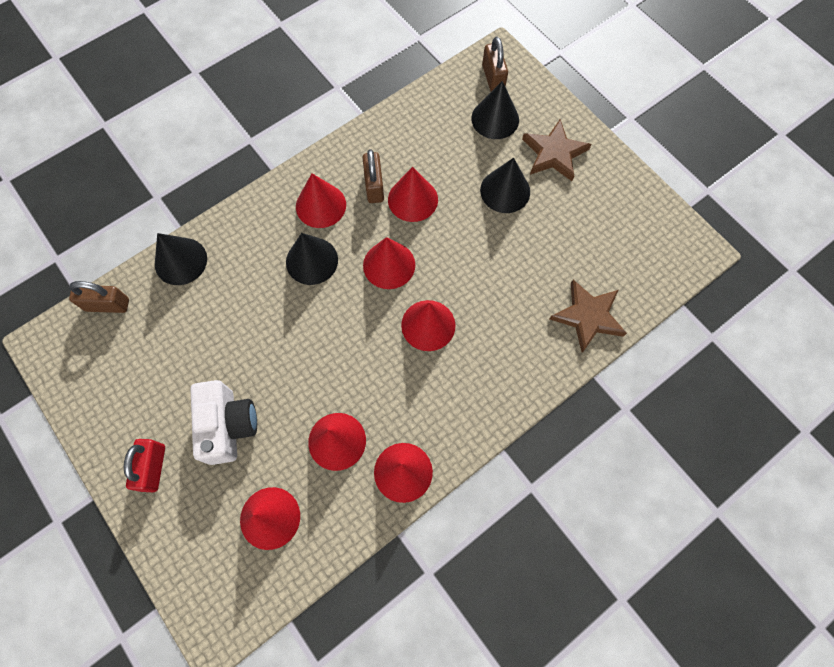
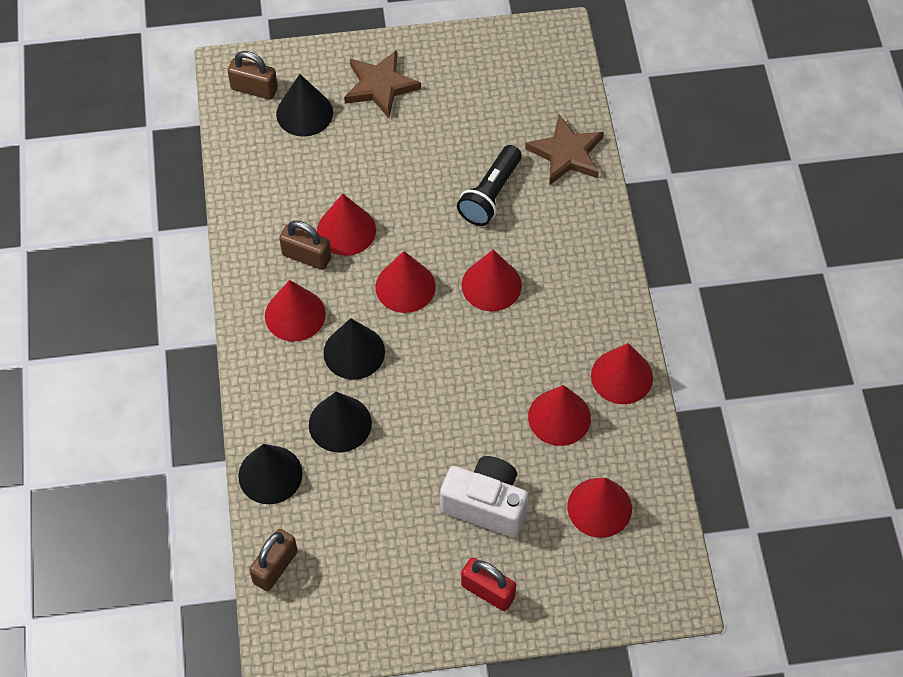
camera: 60 degrees left, 10 degrees down
(505, 191) = (392, 148): black cone -> black cone (340, 423)
(510, 281) = (490, 195): none -> black flashlight

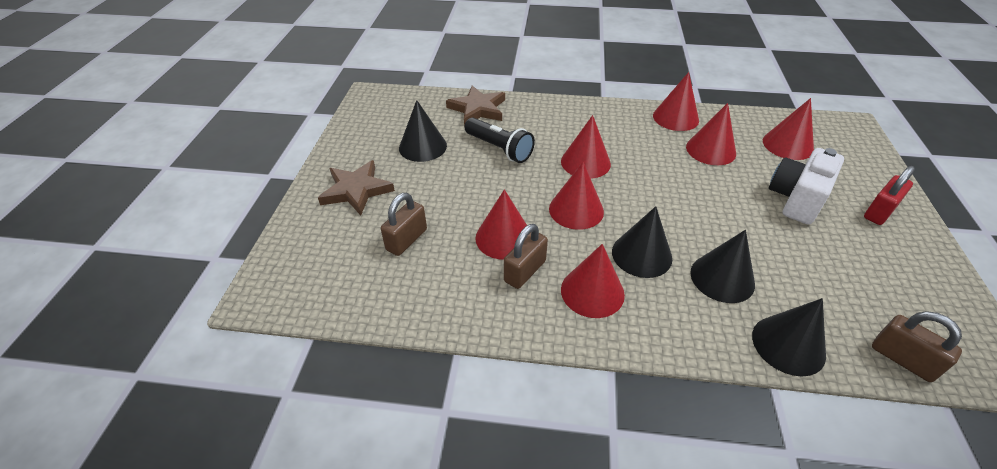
camera: 75 degrees left, 15 degrees down
(254, 89) = (299, 279): brown padlock -> brown padlock (406, 240)
(304, 113) = (354, 245): black cone -> black cone (422, 146)

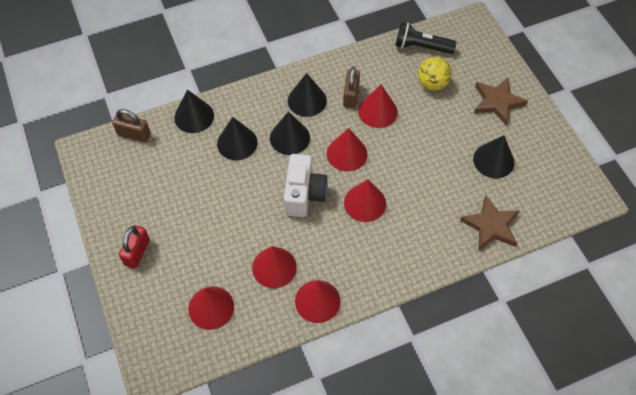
camera: 150 degrees right, 15 degrees up
(406, 240) = (432, 84): brown padlock -> yellow ball
(499, 149) = (437, 186): black flashlight -> black flashlight (421, 47)
(592, 292) = (307, 100): red cone -> black cone
(796, 199) = (198, 237): white camera -> white camera (304, 194)

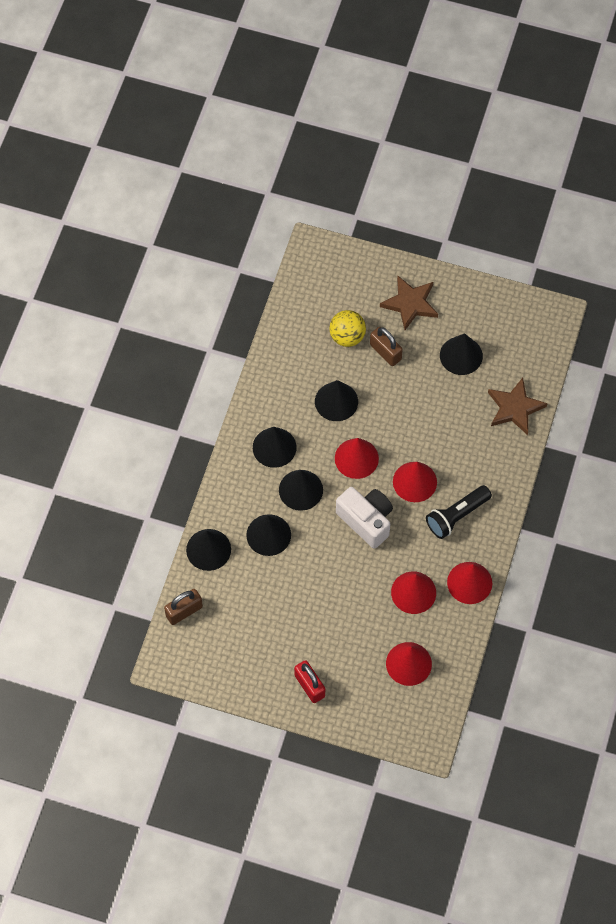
camera: 50 degrees left, 5 degrees up
(351, 95) = (301, 409): brown padlock -> brown padlock (385, 352)
(377, 111) = (336, 401): red cone -> black cone
(421, 47) = (301, 312): black flashlight -> black flashlight (457, 516)

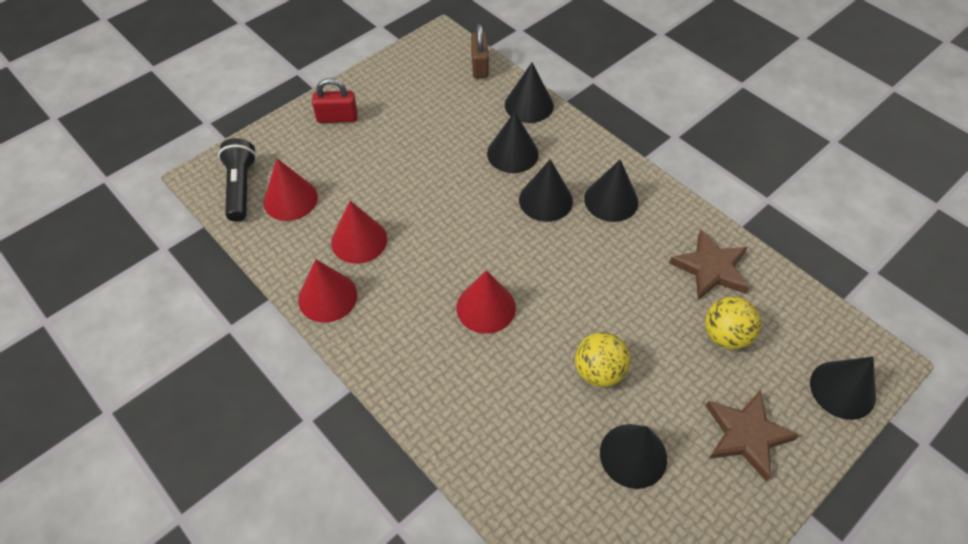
camera: 120 degrees right, 10 degrees down
(336, 401) = (638, 281): black cone -> black cone (842, 389)
(356, 458) = (552, 266): red cone -> none
(366, 520) = (470, 239): white camera -> none
(385, 352) = (682, 366): brown padlock -> none
(418, 395) = (598, 371): none -> yellow ball
(457, 516) = (414, 327): black flashlight -> black flashlight (240, 187)
(514, 408) = (515, 479): brown star -> brown star (711, 268)

